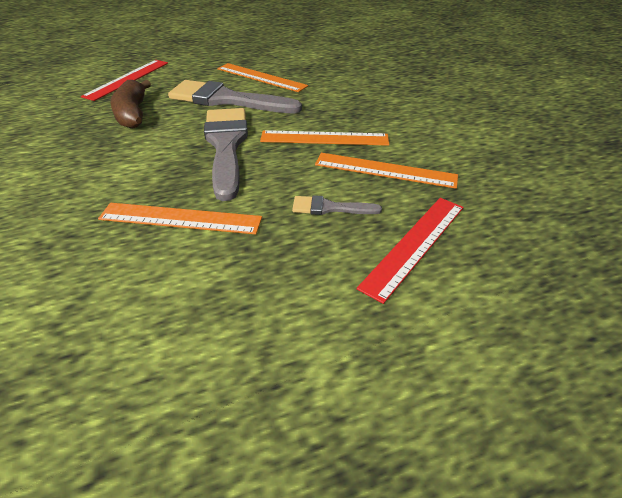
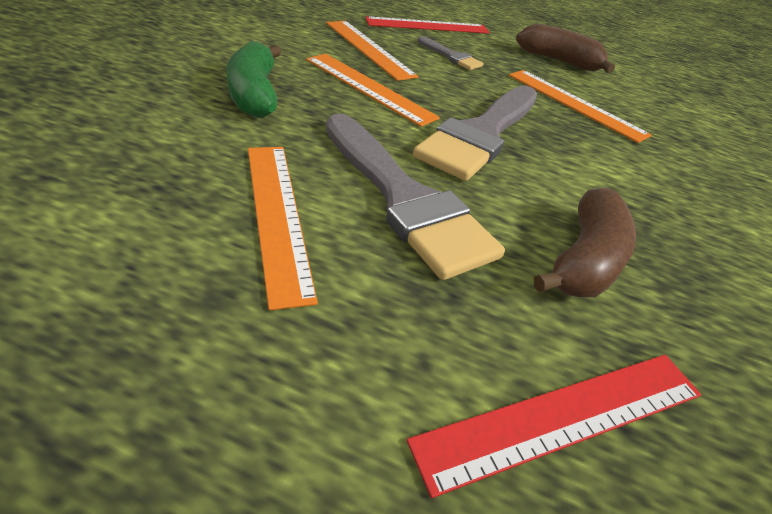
camera: 145 degrees left, 0 degrees up
(235, 290) = (559, 61): none -> brown banana
(356, 103) = (254, 94): none -> green banana

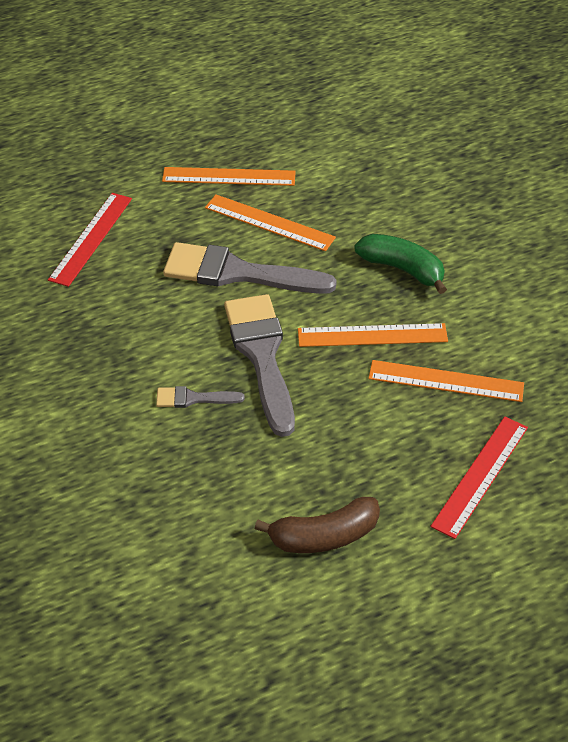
camera: 140 degrees right, 5 degrees up
(451, 56) = (393, 437): grey brush -> grey brush (193, 398)
(575, 104) = (247, 462): orange ruler -> orange ruler (229, 177)
(584, 260) = (129, 308): brown banana -> none

